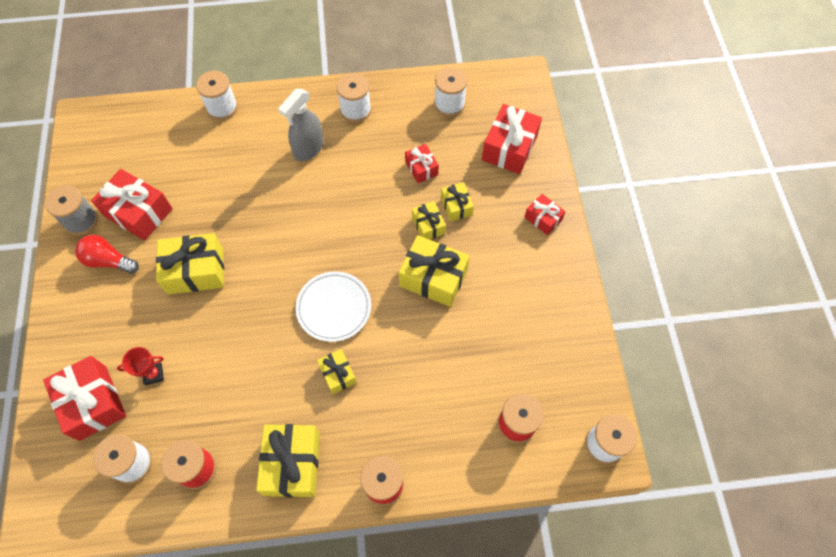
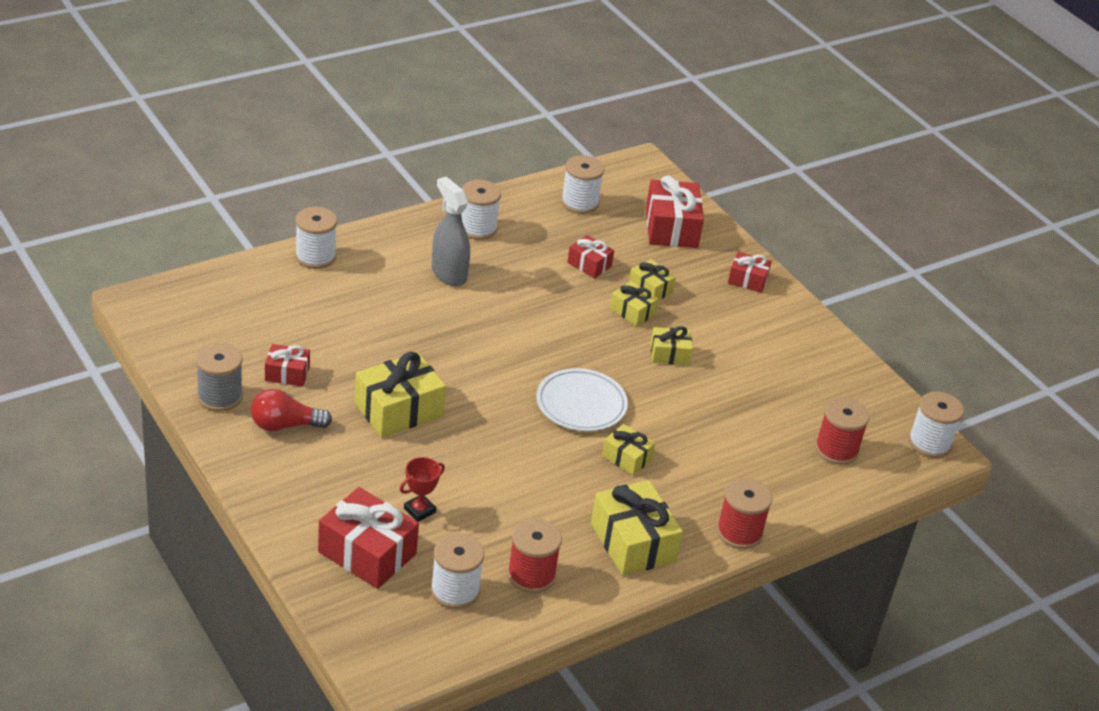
camera: 30 degrees left, 25 degrees down
(138, 212) = (287, 373): red gift -> red gift, size x0.56
(308, 149) = (448, 273): grey spray bottle -> grey spray bottle turned 135 degrees clockwise
(433, 278) = (669, 354): yellow gift -> yellow gift, size x0.56

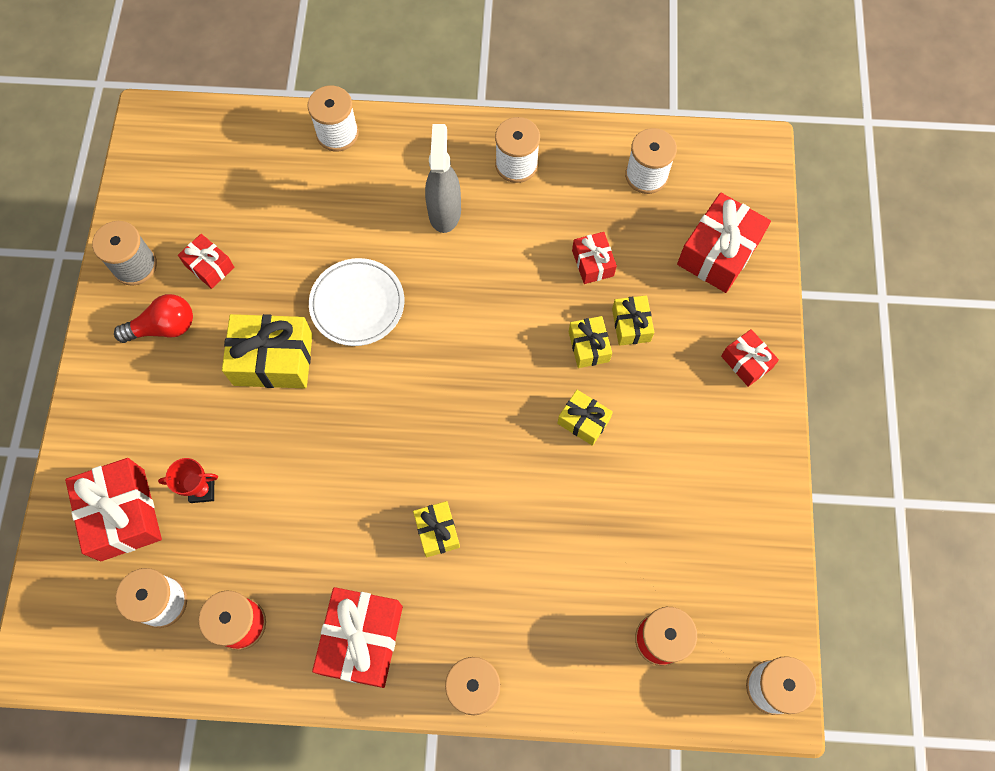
camera: 40 degrees right, 30 degrees up
(285, 425) = (163, 327): red light bulb -> red light bulb turned 135 degrees clockwise
(581, 404) = (445, 440): white plate -> white plate (357, 304)
(633, 542) = (362, 640): yellow gift -> red gift

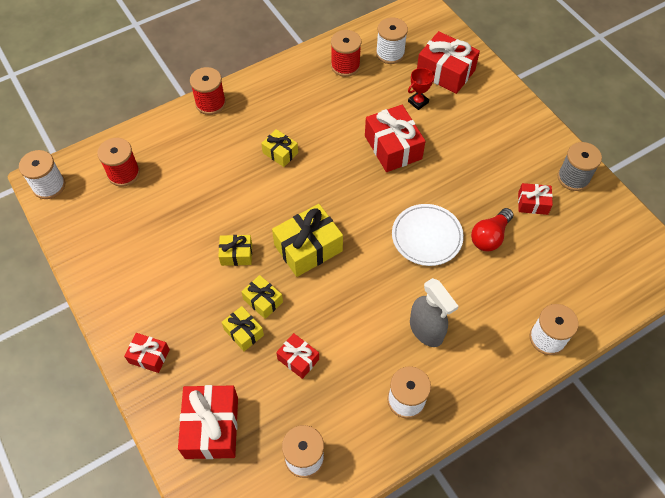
camera: 145 degrees right, 10 degrees down
(163, 327) = (520, 158): red light bulb -> red light bulb (490, 236)
(273, 359) = (445, 179): yellow gift -> yellow gift (308, 248)
(362, 640) = (281, 91): red gift -> red gift (393, 147)

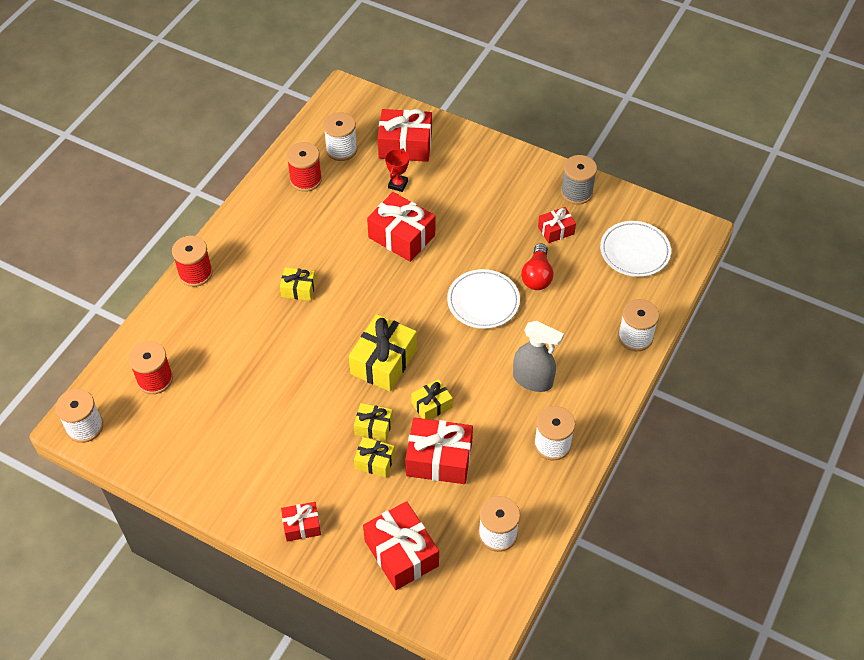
camera: 30 degrees left, 5 degrees down
(236, 254) = (321, 399): yellow gift -> yellow gift (432, 405)
(298, 359) = (439, 459): red gift -> red gift, size x1.79
(596, 257) = (634, 251): none -> white plate

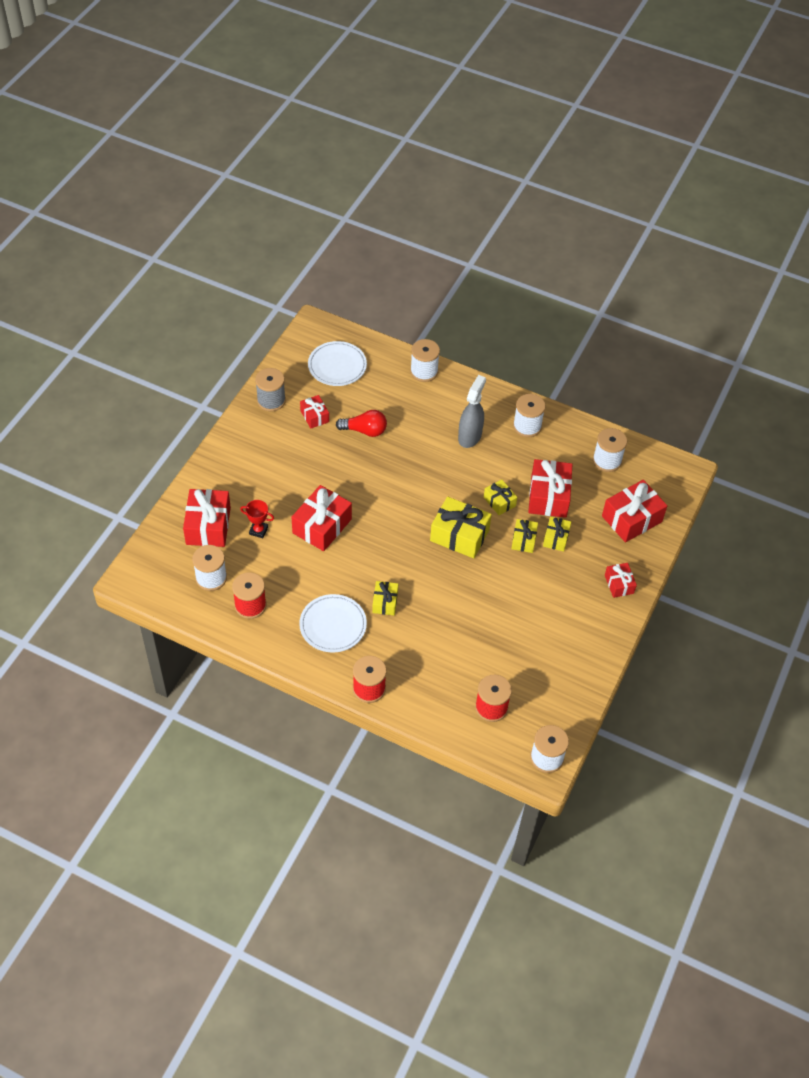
camera: 95 degrees left, 0 degrees up
(483, 301) = (393, 467): white plate -> white plate (333, 625)

